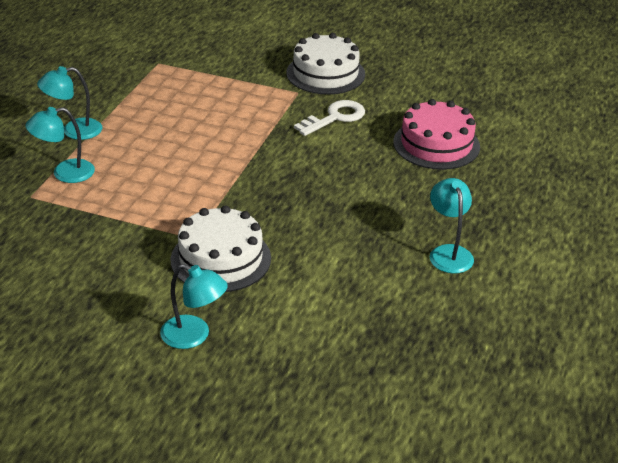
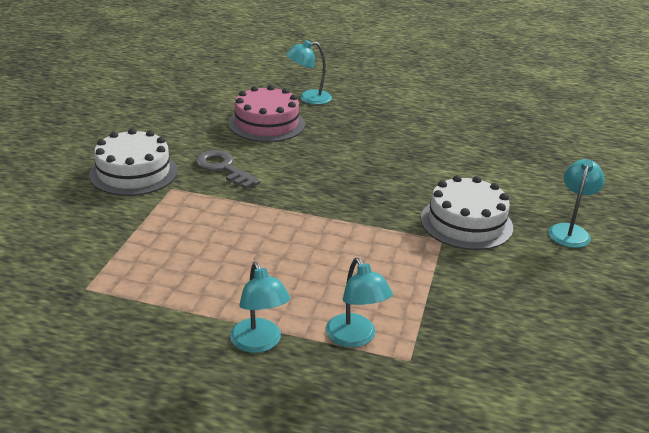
camera: 95 degrees left, 5 degrees down
(335, 118) = (223, 168): white key -> grey key
(448, 253) = (415, 126): turquoise lamp -> turquoise lamp (308, 98)

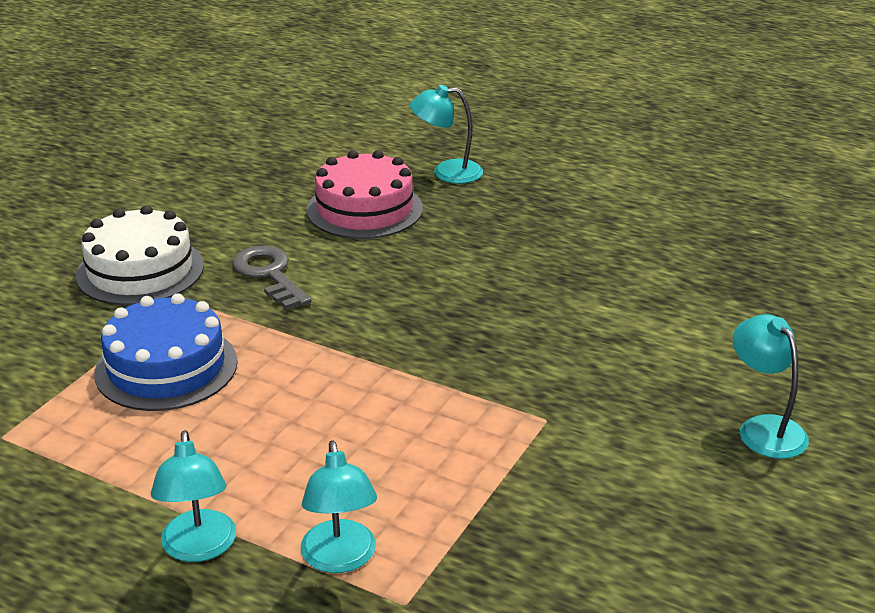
camera: 15 degrees right, 0 degrees up
(181, 232) = (166, 367): none -> blue cake
(466, 223) = (598, 397): white cake -> none
(570, 231) = (764, 428): turquoise lamp -> turquoise lamp turned 60 degrees counterclockwise

